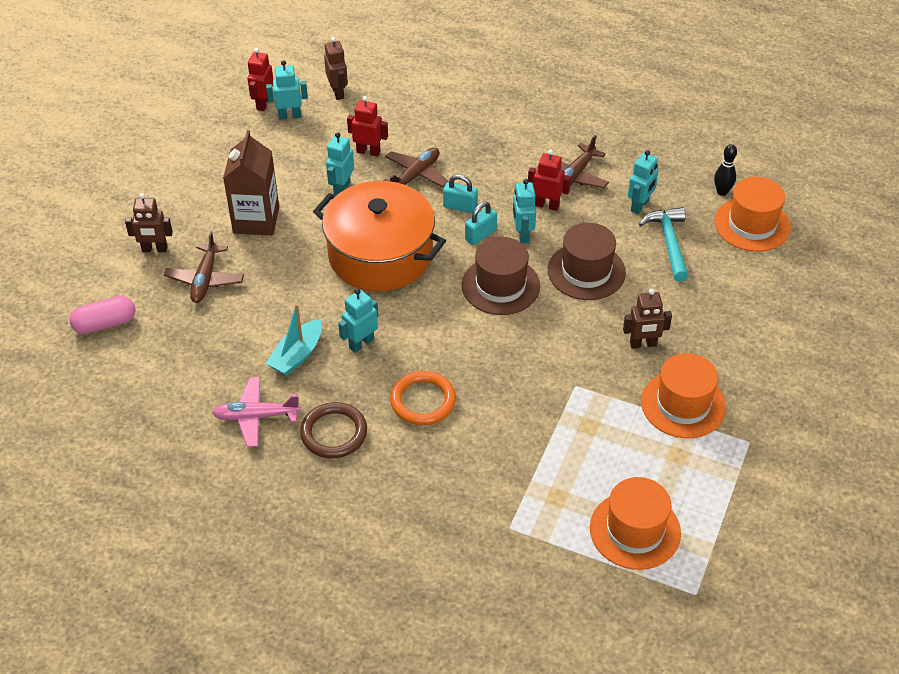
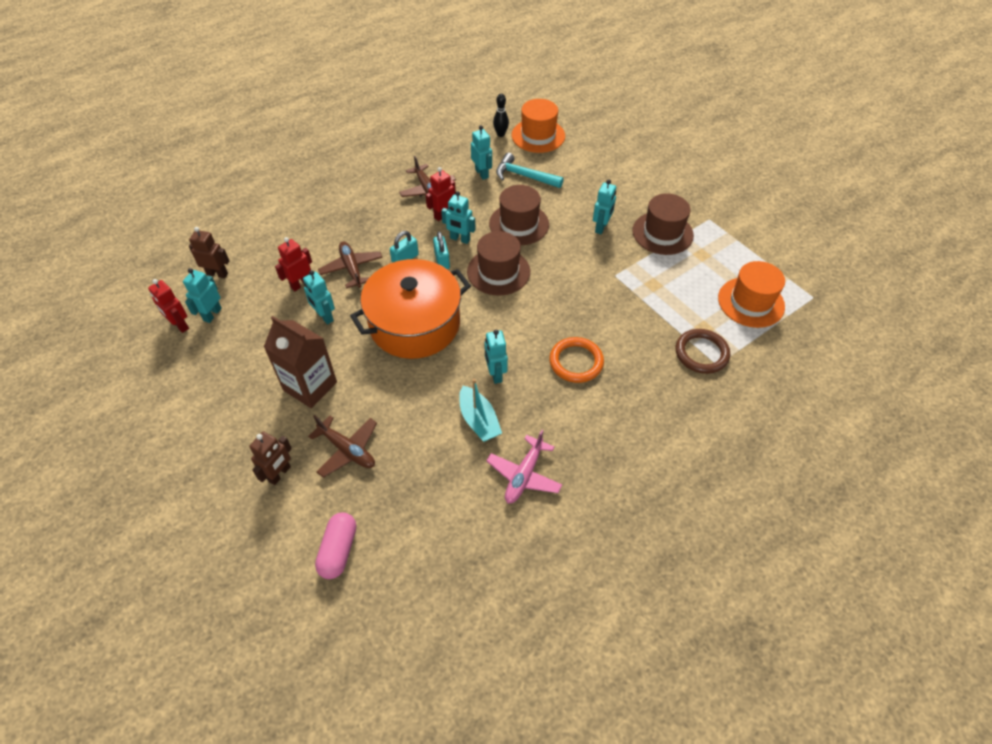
camera: 60 degrees left, 5 degrees up
(334, 433) = (573, 429): brown ring -> brown ring (701, 353)
(643, 344) = (601, 227): brown robot -> turquoise robot
(683, 404) = (662, 233): orange hat -> brown hat

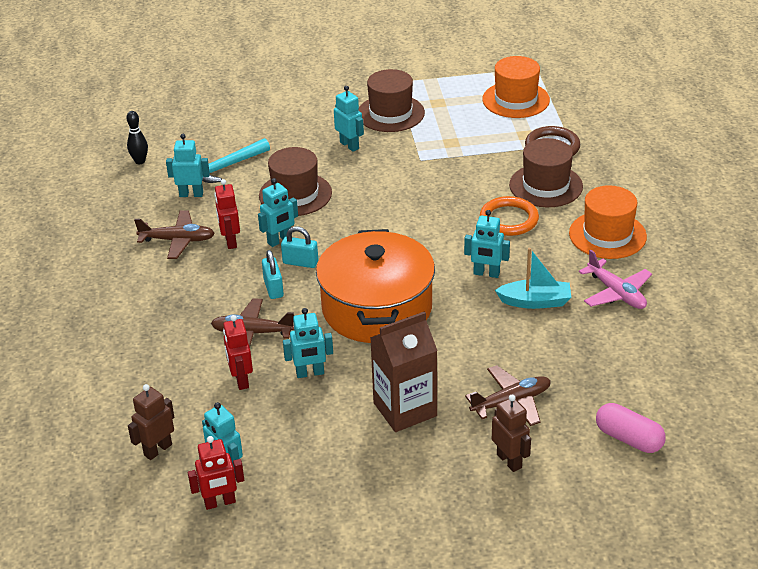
camera: 60 degrees left, 15 degrees down
(498, 272) = (351, 229): brown hat -> brown hat (546, 186)
(538, 135) = (170, 137): orange hat -> orange hat (607, 235)

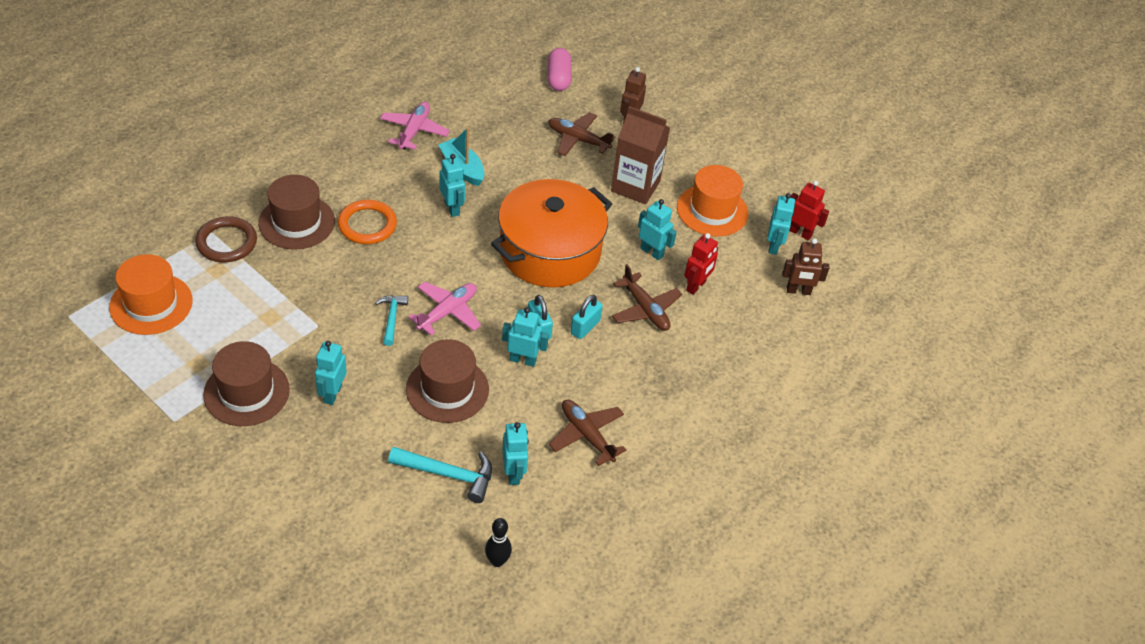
camera: 135 degrees left, 10 degrees up
(191, 194) = (513, 473): turquoise robot -> turquoise robot turned 150 degrees counterclockwise
(230, 241) = (554, 395): red robot -> none
(368, 223) = (447, 312): none -> pink plane
(391, 195) = (391, 318): none -> turquoise hammer
(607, 235) = (342, 160): orange hat -> orange hat (712, 210)

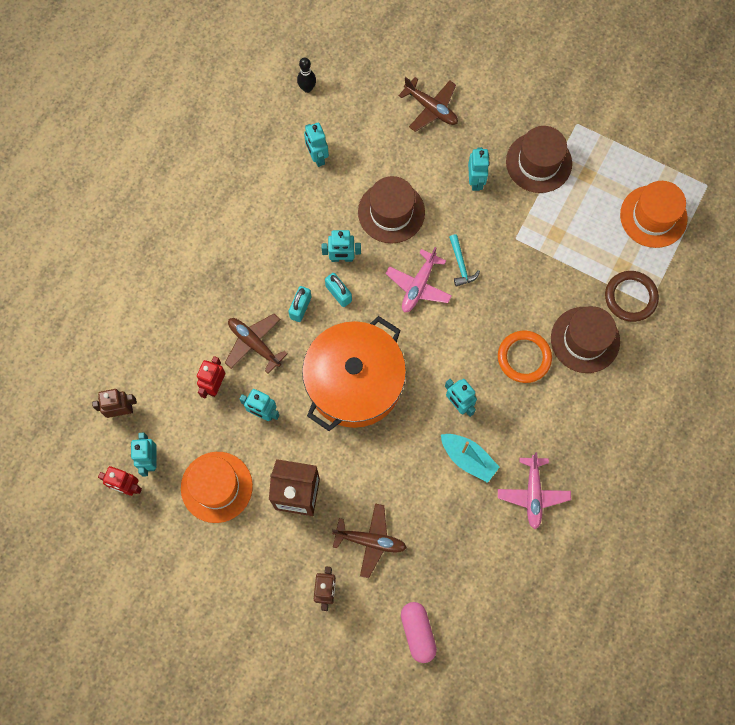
camera: 170 degrees right, 25 degrees up
(448, 474) = (364, 141): turquoise hammer -> none
(587, 435) = (272, 205): brown plane -> brown plane (431, 108)

